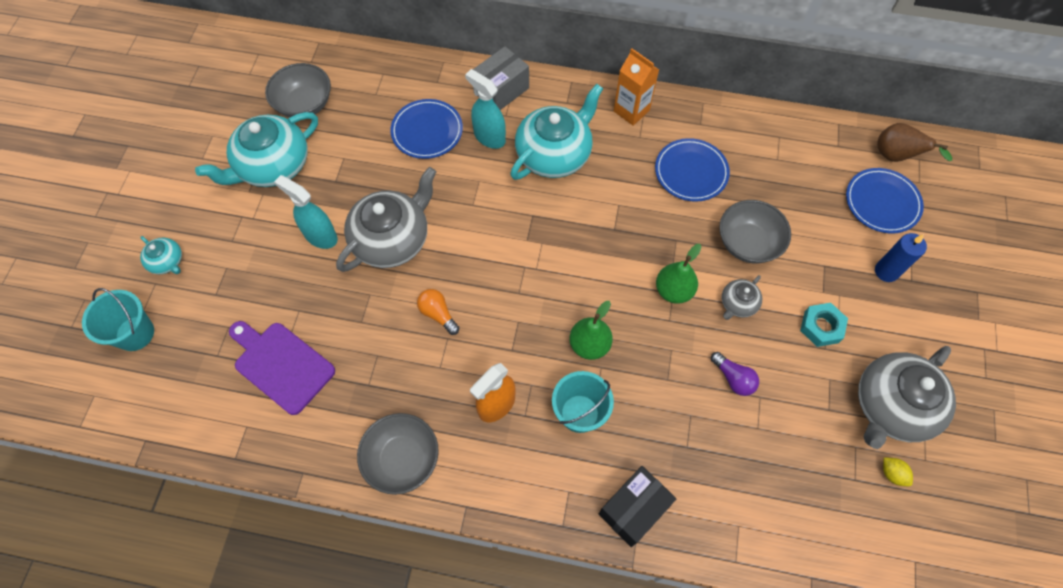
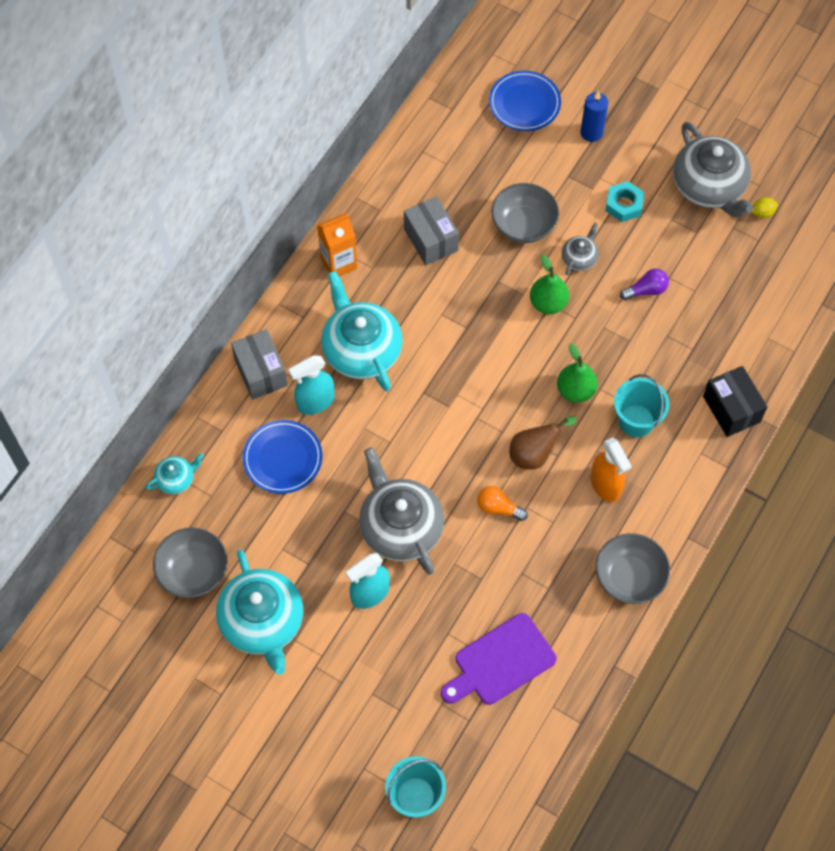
camera: 70 degrees left, 0 degrees up
(167, 262) = (342, 752): turquoise teapot -> turquoise teapot (176, 479)
(438, 314) = (498, 508): orange light bulb -> orange light bulb turned 45 degrees clockwise
(691, 172) = (431, 240): blue plate -> grey box
(738, 304) = (579, 258): grey teapot -> grey teapot turned 120 degrees counterclockwise
(896, 156) = (482, 70): brown pear -> brown pear (534, 454)

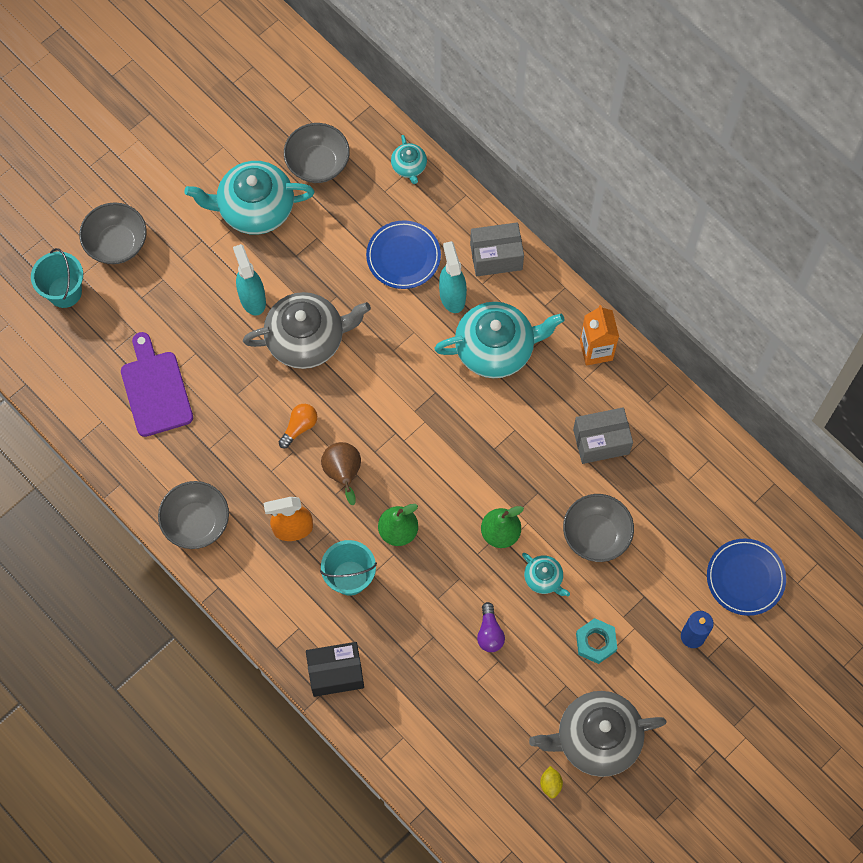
camera: 105 degrees right, 5 degrees up
(342, 757) = (117, 243): none -> grey bowl
(579, 258) = (543, 578): grey teapot -> turquoise teapot

